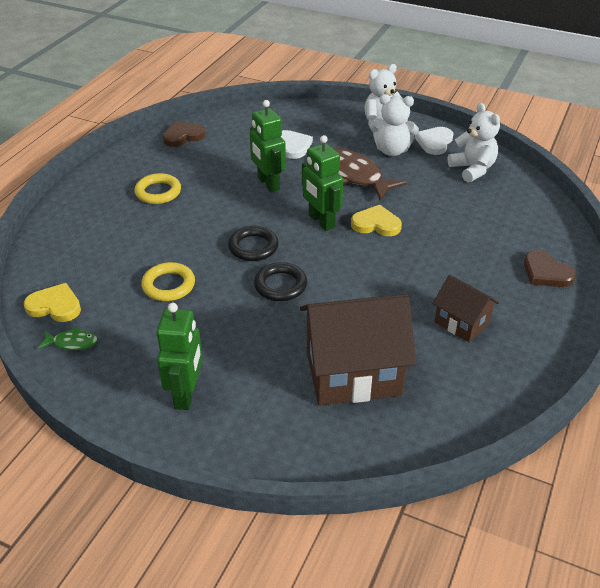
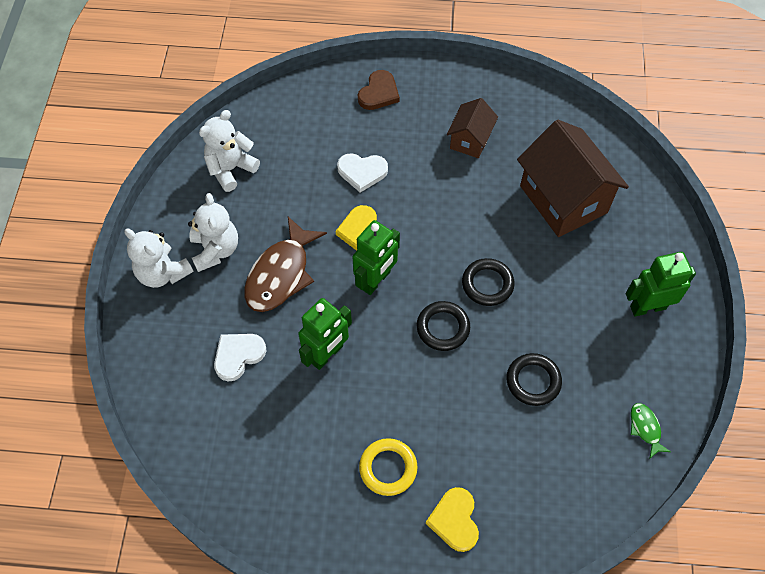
camera: 110 degrees left, 20 degrees up
(55, 306) = (611, 473): yellow heart -> yellow heart (455, 520)
(168, 285) = (533, 381): yellow ring -> black ring
(183, 136) = (254, 498): brown heart -> none
(434, 142) = (184, 213): white heart -> white heart (362, 172)

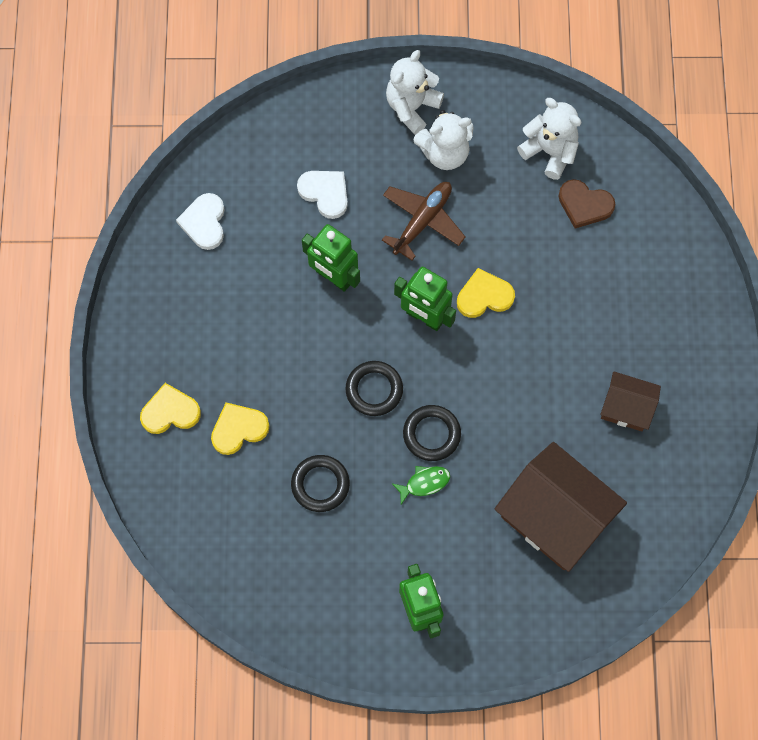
camera: 85 degrees right, 10 degrees up
(281, 274) = (422, 221): brown fish -> brown plane
(362, 172) = (563, 290): white heart -> white heart (204, 222)
(379, 93) = (682, 298): brown heart -> brown heart (584, 205)
(388, 468) = (218, 346): yellow ring -> none
(476, 453) = (238, 429): none -> yellow heart
(563, 199) = (554, 517): brown house -> brown house turned 75 degrees clockwise
(645, 428) = (276, 600): green fish -> green fish (424, 483)

